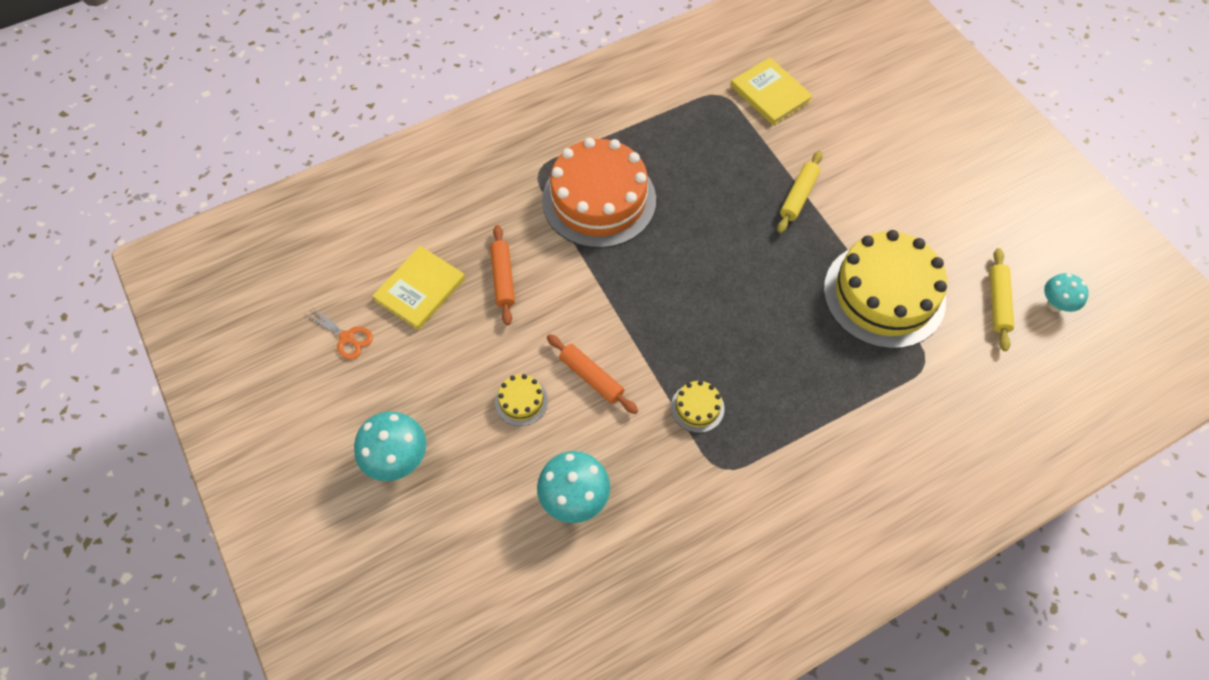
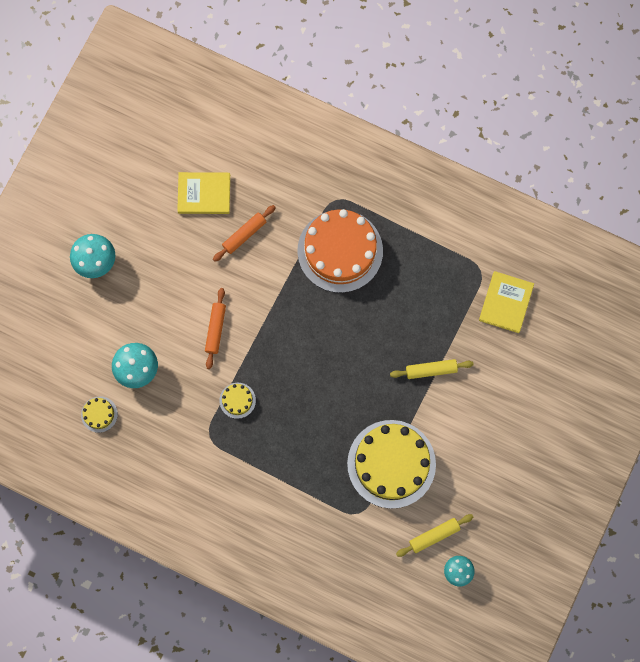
camera: 55 degrees right, 15 degrees up
(347, 338) = (146, 178): orange scissors -> none
(521, 401) = (174, 301): yellow cake -> yellow cake (99, 414)

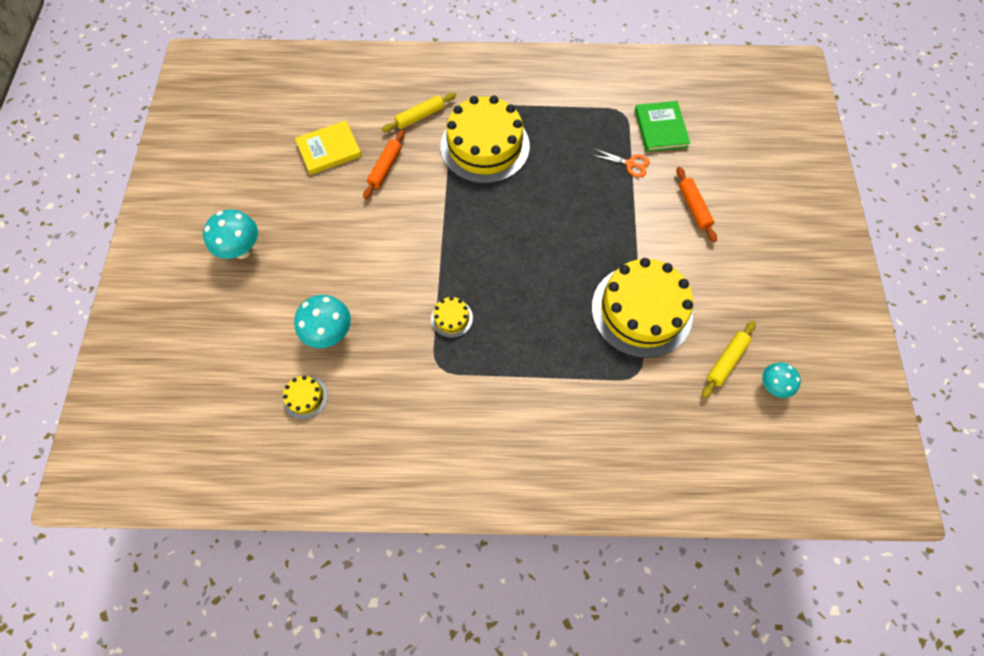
camera: 25 degrees left, 10 degrees down
(215, 329) = (396, 261): orange rolling pin -> orange rolling pin (693, 207)
(340, 251) = (485, 146): orange cake -> yellow cake
(431, 370) = (628, 210): yellow rolling pin -> yellow rolling pin (420, 116)
(457, 326) = (630, 164): none -> orange scissors
(505, 302) = (660, 128): yellow book -> green book

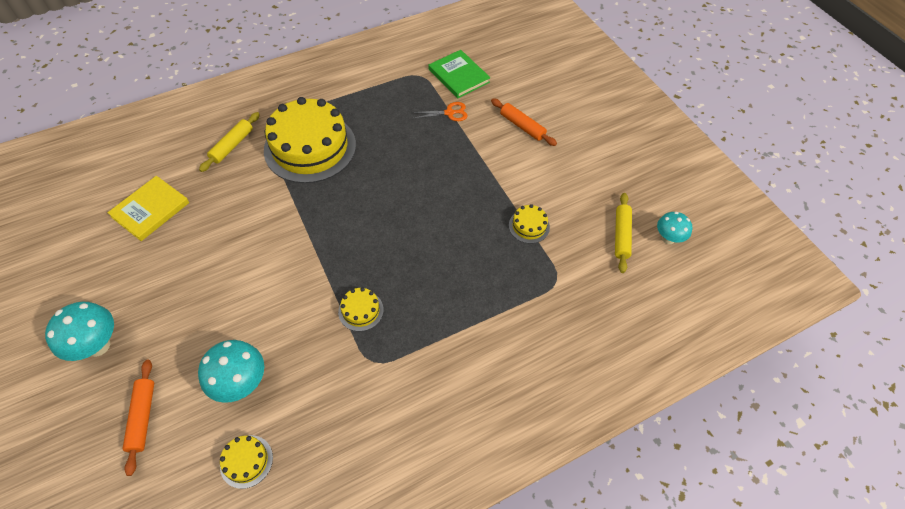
camera: 30 degrees left, 10 degrees down
(385, 168) = (220, 203): orange rolling pin -> orange rolling pin (143, 417)
(641, 310) = (529, 226): yellow cake -> yellow cake, size x0.42

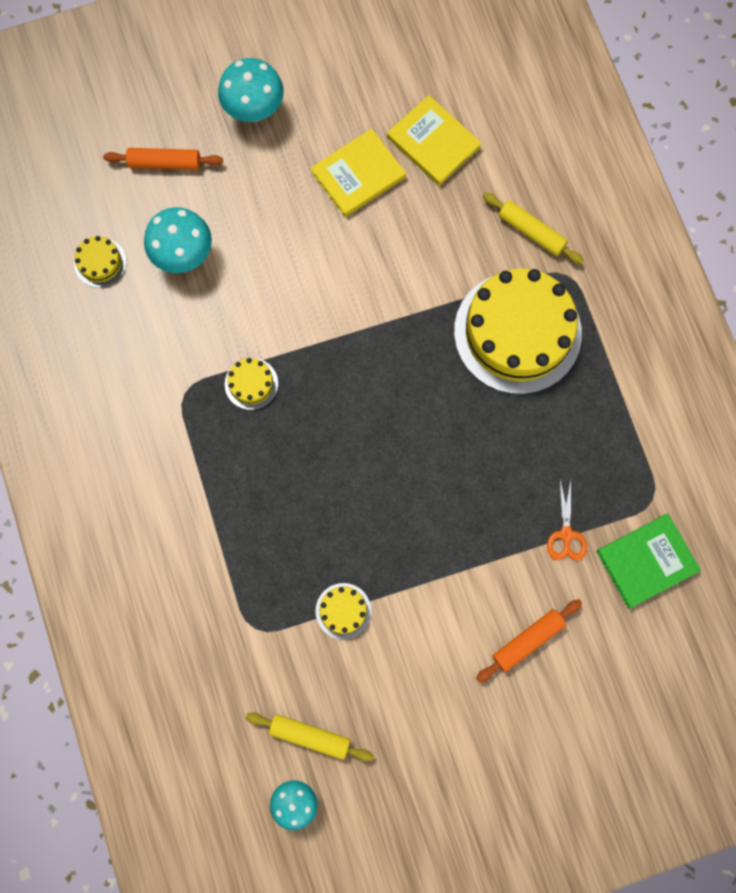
camera: 100 degrees right, 20 degrees up
(174, 257) = (358, 175): none -> yellow book

